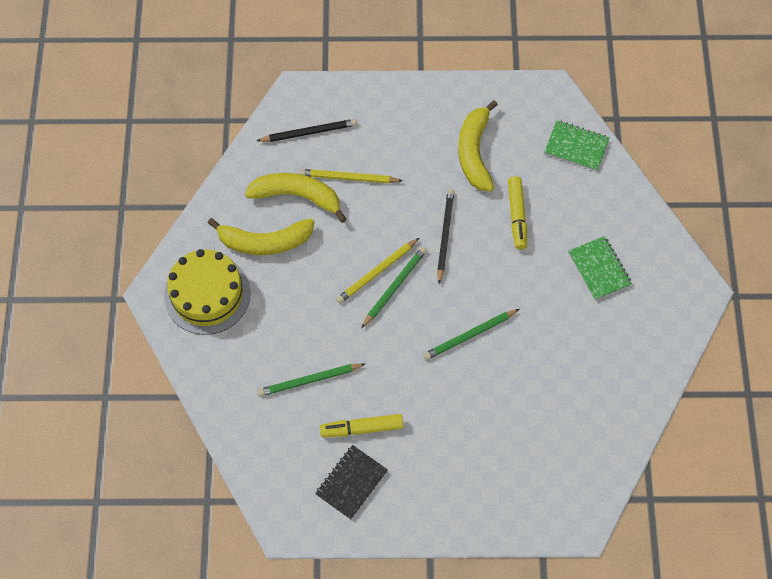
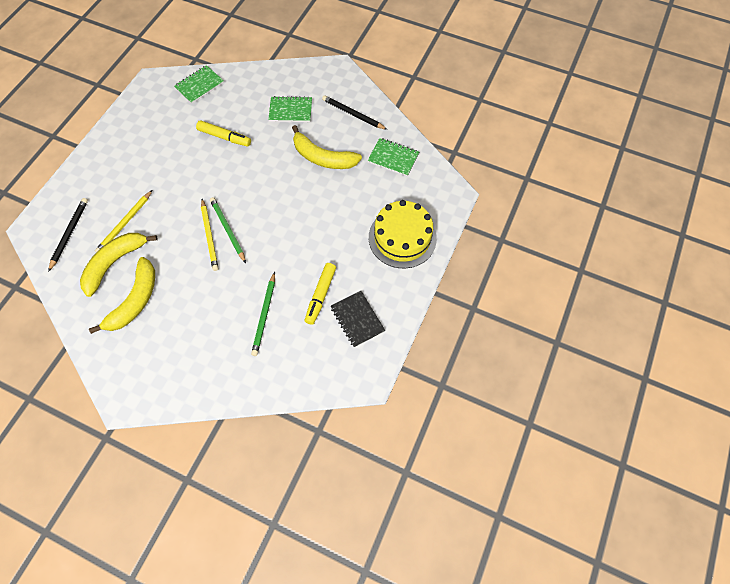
camera: 65 degrees left, 0 degrees up
(207, 294) = (150, 361): yellow cake -> yellow cake (402, 238)
(444, 235) = (210, 183): black pencil -> black pencil (353, 114)
(469, 335) = (292, 200): green pencil -> none
(474, 152) = (162, 140): yellow banana -> yellow banana (323, 157)
(596, 425) = (393, 158): none -> green notebook

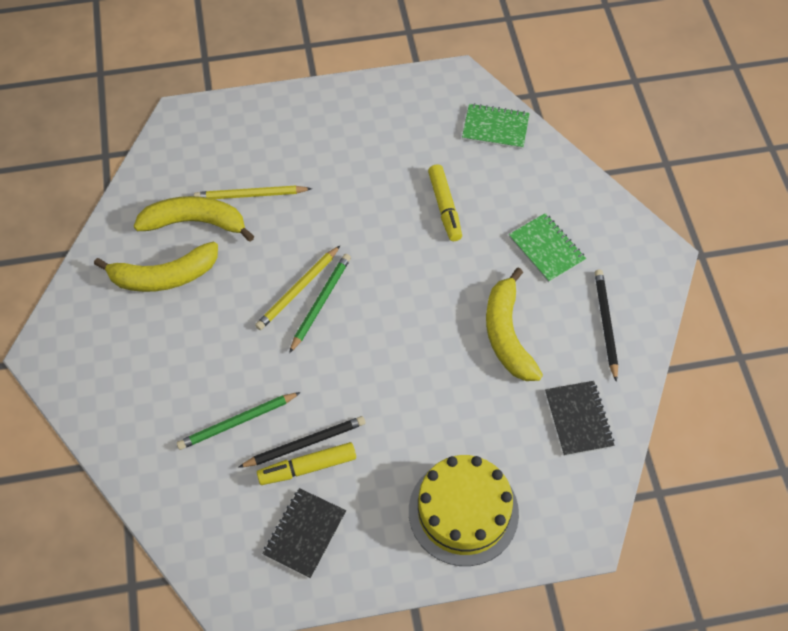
camera: 55 degrees right, 5 degrees down
(69, 234) = (199, 154): black pencil -> black pencil (305, 443)
(393, 158) = (578, 419): green notebook -> black notebook

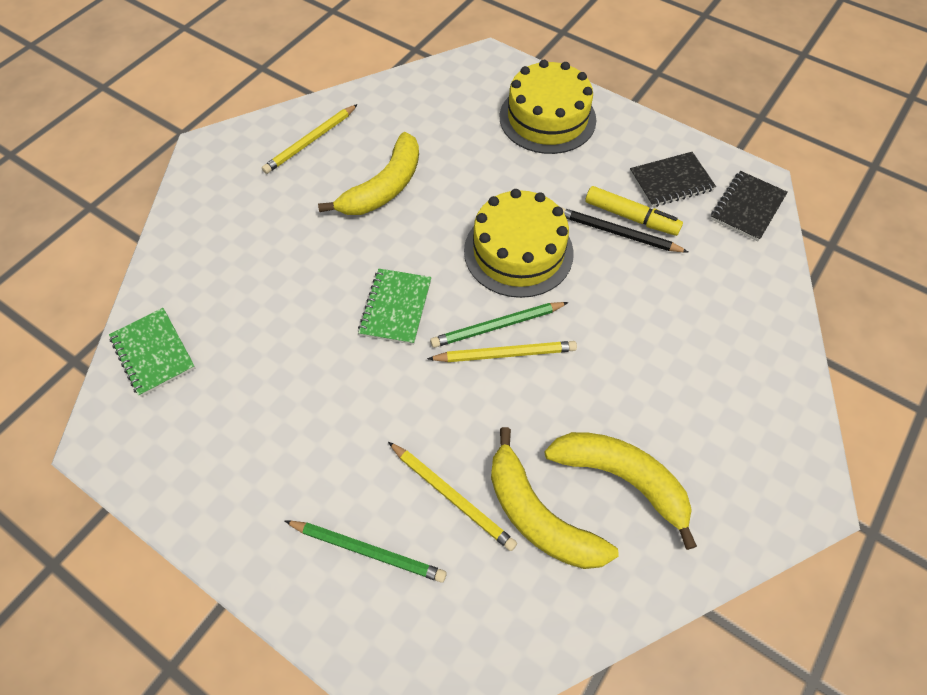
camera: 135 degrees left, 0 degrees up
(237, 422) = (660, 288): green pencil -> green pencil (368, 550)
(360, 366) = (518, 251): none -> yellow cake
(444, 207) = (297, 318): yellow marker -> none
(546, 249) = (272, 218): green notebook -> green notebook (395, 307)
(578, 419) = (409, 108): black notebook -> black notebook (747, 207)
(605, 324) = (311, 141): black pencil -> yellow pencil

